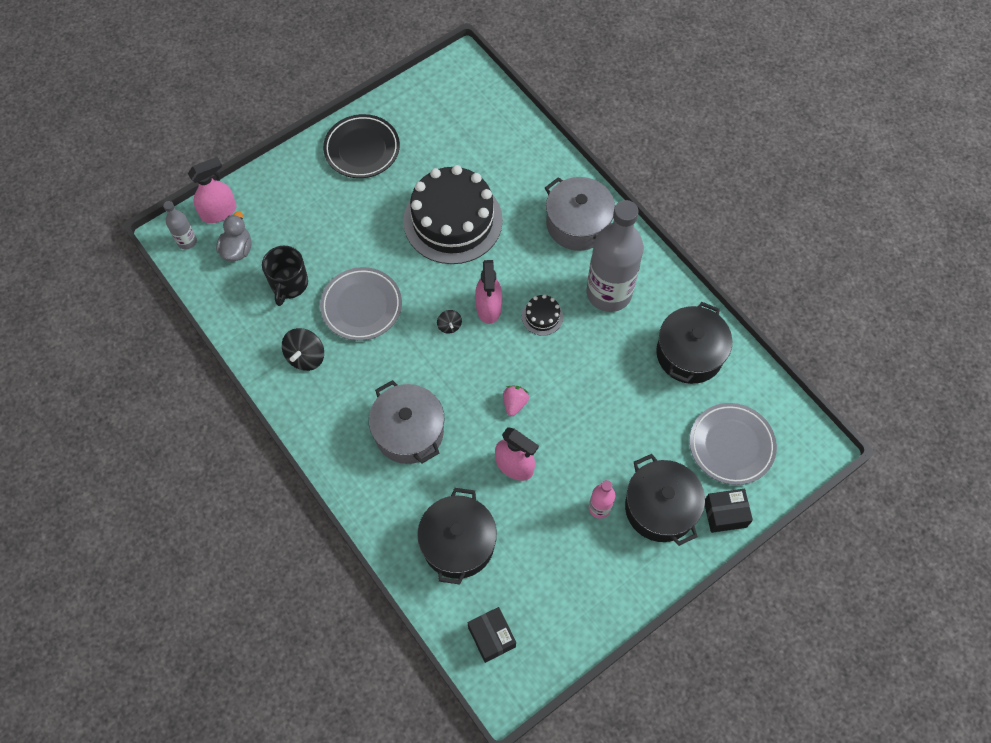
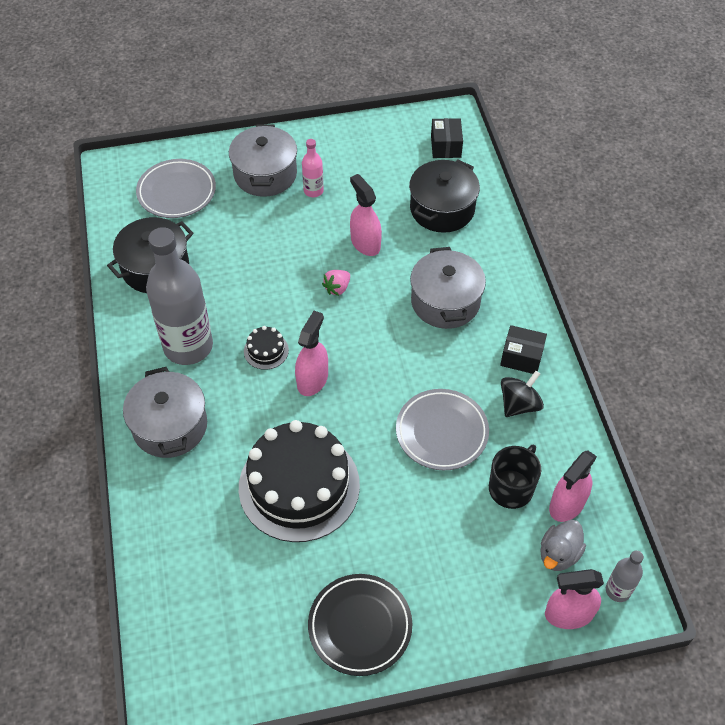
camera: 155 degrees left, 10 degrees down
(241, 288) = (567, 504): none -> pink spray bottle
(449, 326) = (361, 377): black spinning top -> none
(660, 508) = (265, 174): black pot -> grey pot
(725, 514) = (218, 153): black box -> black box (521, 357)

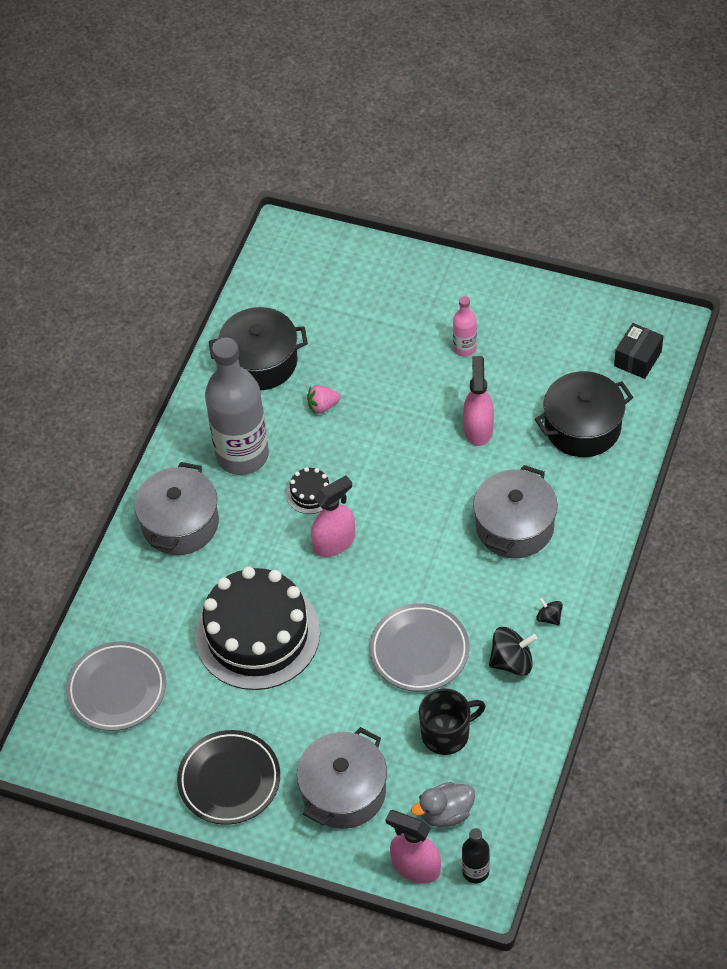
camera: 35 degrees right, 0 degrees up
(177, 192) = (329, 289): grey plate -> grey plate (117, 689)
(265, 174) = (428, 308): grey pot -> grey pot (344, 791)
(337, 288) = (418, 463): pink strawberry -> pink strawberry (323, 406)
(521, 357) = (549, 617): black box -> black spinning top
(567, 504) = (487, 775): pink spray bottle -> none
(618, 590) = (475, 871): grey bottle -> black bottle

